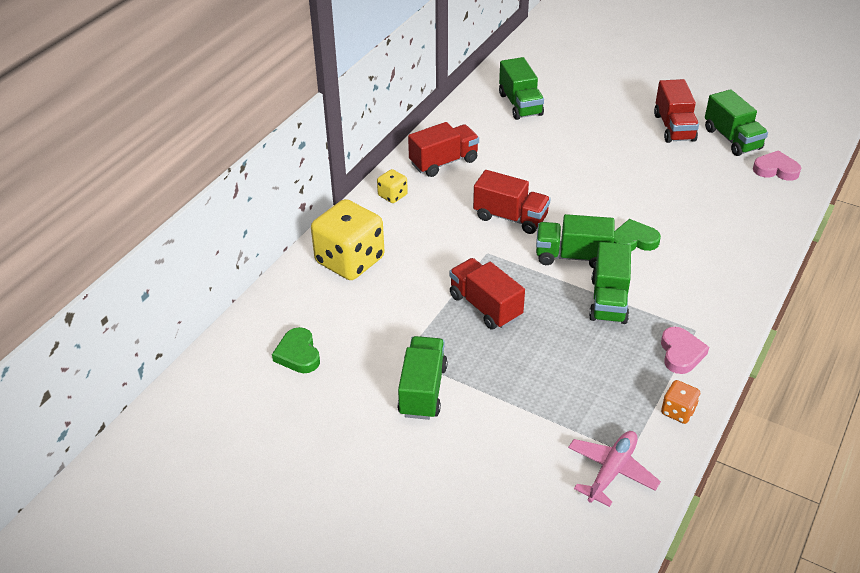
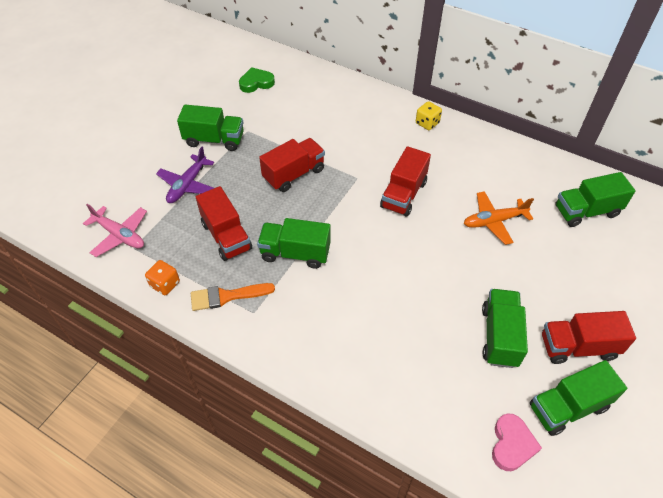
camera: 90 degrees right, 10 degrees up
(350, 261) = (347, 102): yellow dice -> none
(443, 162) = (478, 154): red truck -> red truck (226, 236)
(512, 410) = (187, 185): none -> purple plane
(540, 159) = (494, 221): none -> orange plane
(572, 256) = (352, 233): green truck -> green truck (499, 336)
(634, 240) = (375, 281): green heart -> none
(681, 353) = (227, 296): pink heart -> orange brush

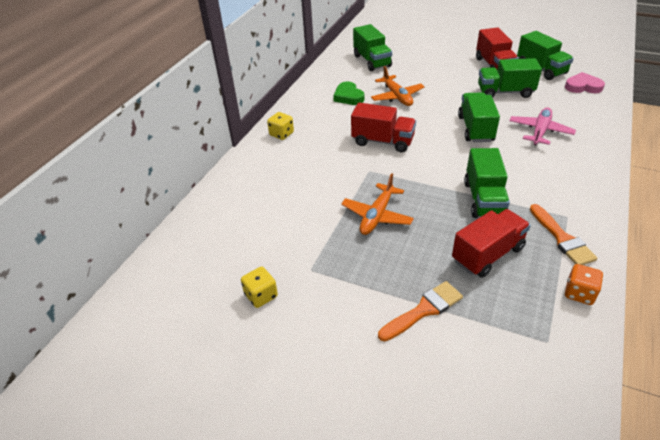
camera: 95 degrees left, 10 degrees down
(120, 235) = (537, 363): pink plane -> pink plane (540, 131)
(187, 185) = (424, 310): purple plane -> orange brush
(214, 140) = (334, 300): green truck -> green truck (475, 129)
(232, 105) = (261, 295): none -> yellow dice
(256, 83) = (211, 278): green heart -> green heart (348, 96)
(294, 174) = (377, 216): red truck -> orange plane

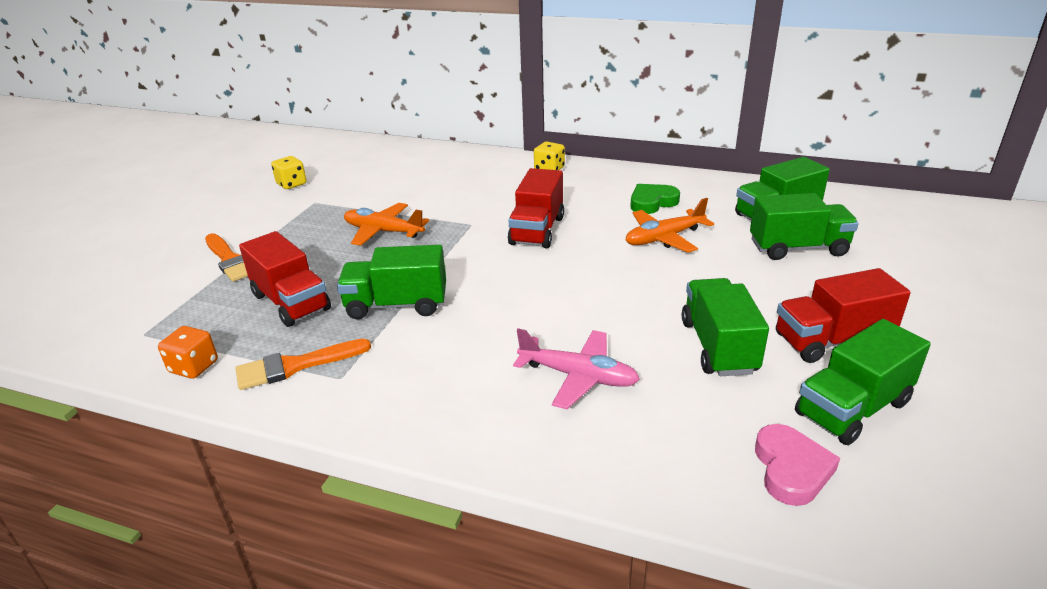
camera: 85 degrees right, 10 degrees down
(475, 129) = (578, 306): green truck -> green truck (798, 248)

